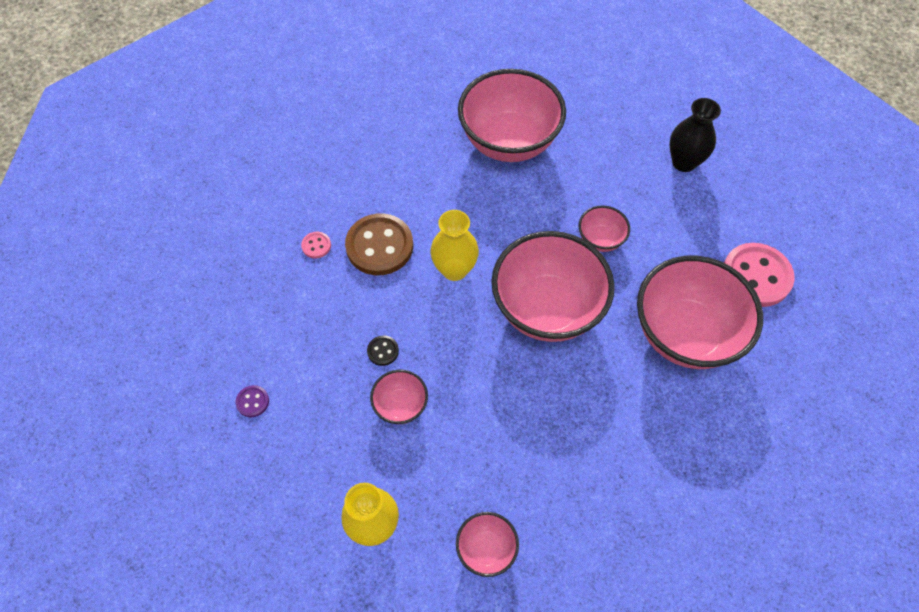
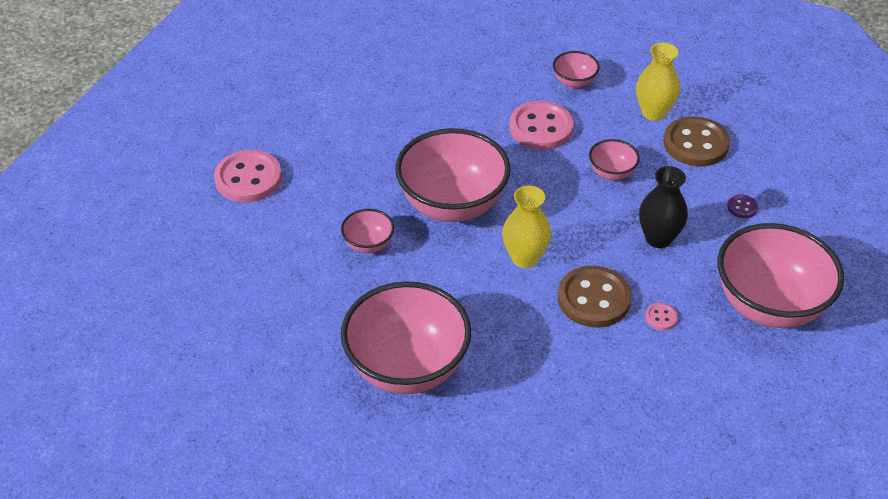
camera: 160 degrees left, 15 degrees down
(315, 485) = (695, 144): none -> brown button
(383, 351) = (616, 213): black button -> none
(499, 450) = (541, 128): none -> pink button
(684, 162) = (232, 290): black vase -> black vase (658, 238)
(685, 334) = (343, 157): pink bowl -> pink bowl (768, 305)

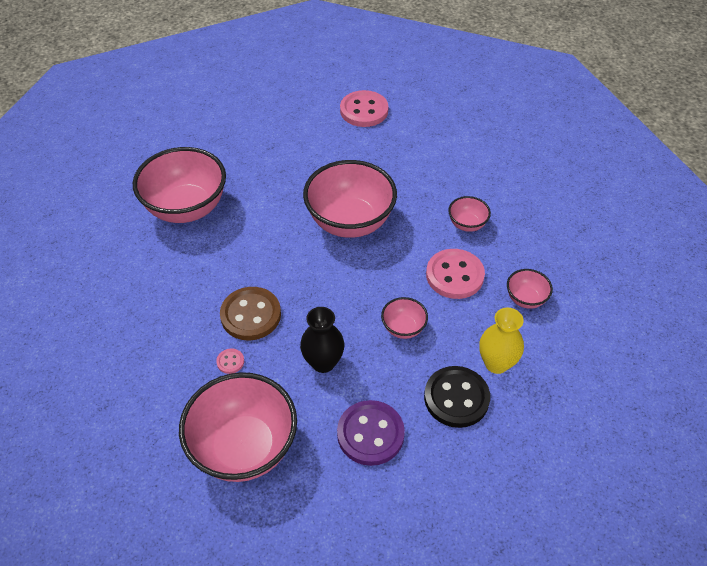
camera: 85 degrees right, 5 degrees up
(368, 244) = (303, 178): pink bowl -> pink bowl (467, 224)
(525, 258) = (294, 269): yellow vase -> none
(695, 144) = (456, 398): brown button -> black button
(742, 207) = (370, 434): purple button -> purple button, size x2.30

